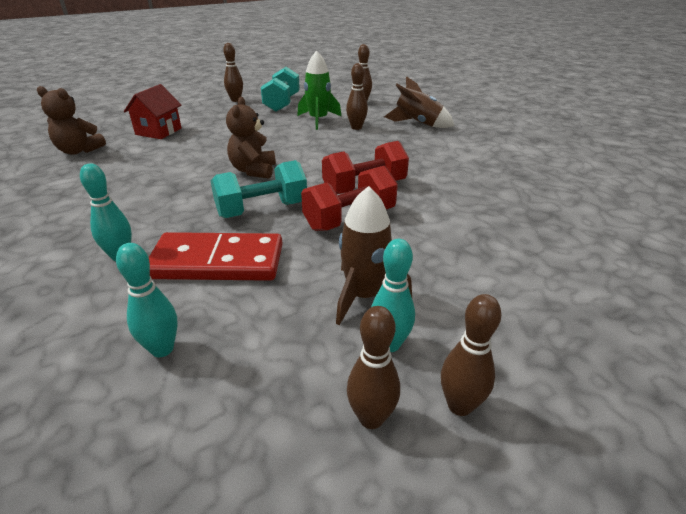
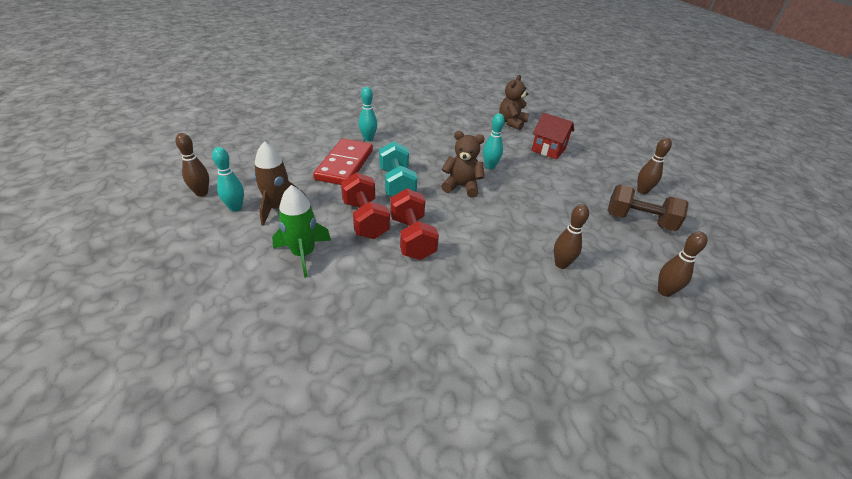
camera: 100 degrees right, 5 degrees up
(162, 349) = (288, 149): turquoise bowling pin -> turquoise bowling pin (490, 166)
(282, 103) = (639, 221): turquoise dumbbell -> brown dumbbell
(318, 120) = (584, 239): green rocket -> green rocket (303, 254)
(418, 124) = (578, 327): brown rocket -> none
(459, 405) = (181, 219): brown bowling pin -> none

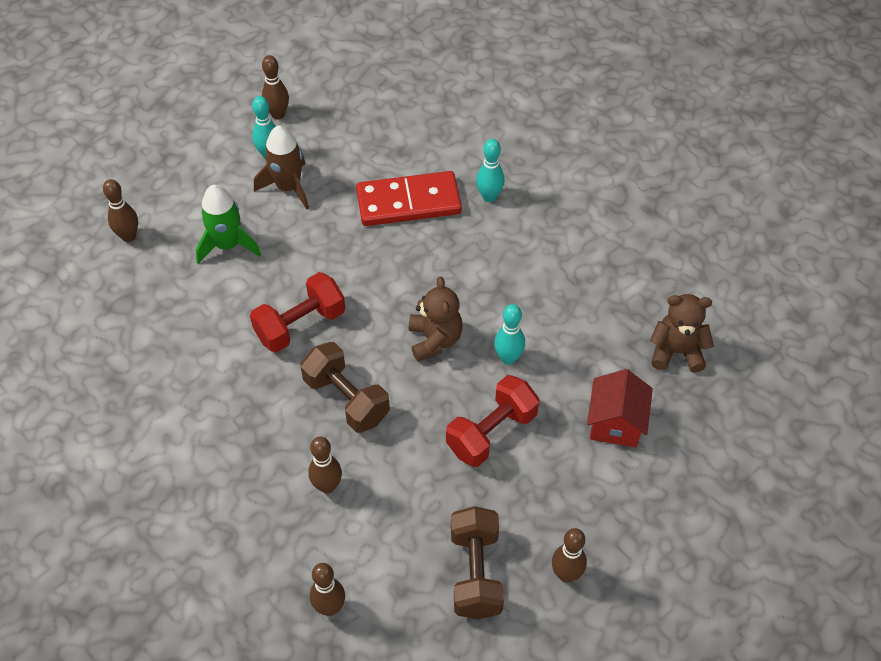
camera: 70 degrees right, 15 degrees up
(230, 316) = (128, 236): none -> brown bowling pin
(365, 219) = (309, 270): red dumbbell -> red dumbbell (491, 432)
(397, 184) = (398, 271): turquoise dumbbell -> none
(490, 234) = (346, 399): none -> brown dumbbell

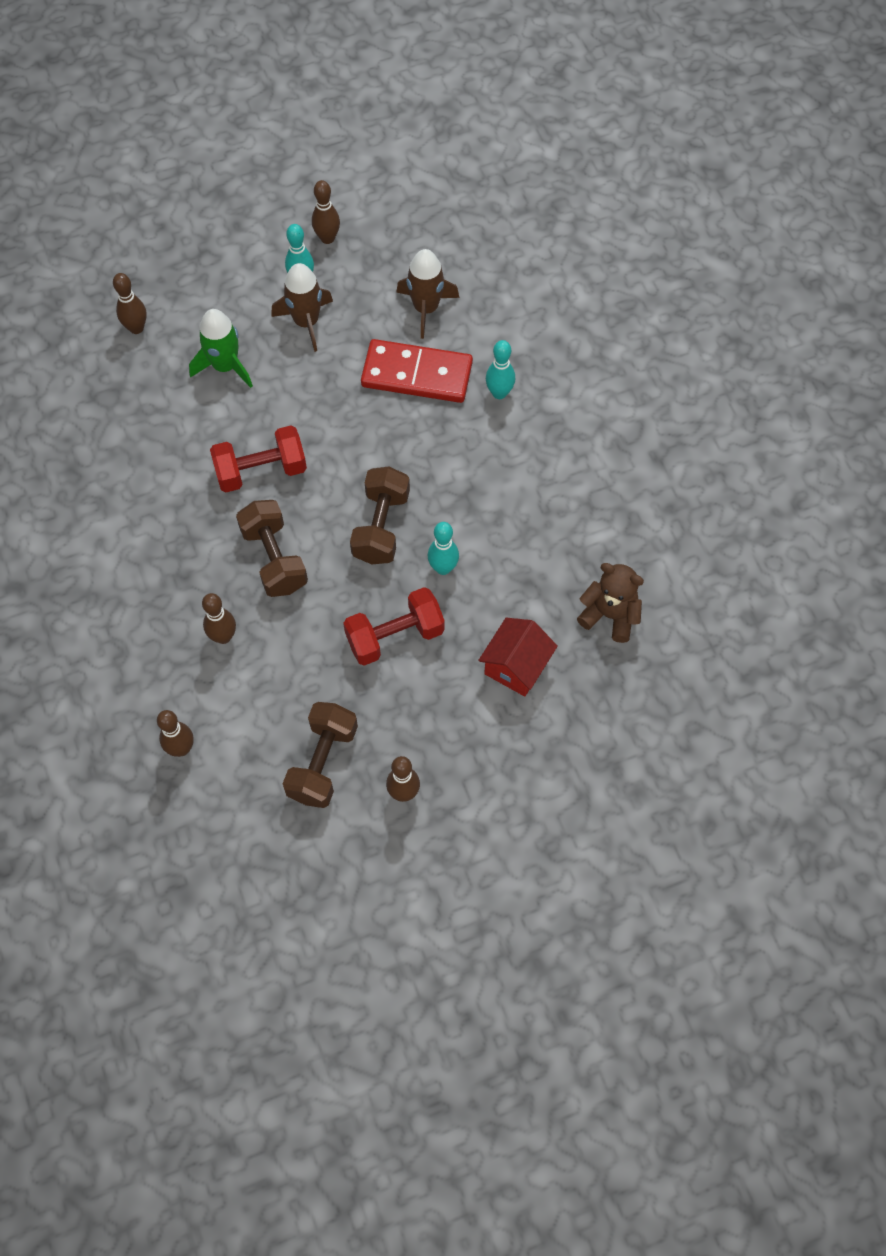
camera: 20 degrees right, 10 degrees up
(392, 147) = (426, 308): none -> brown rocket
(435, 340) = (381, 526): brown teddy bear -> brown dumbbell

